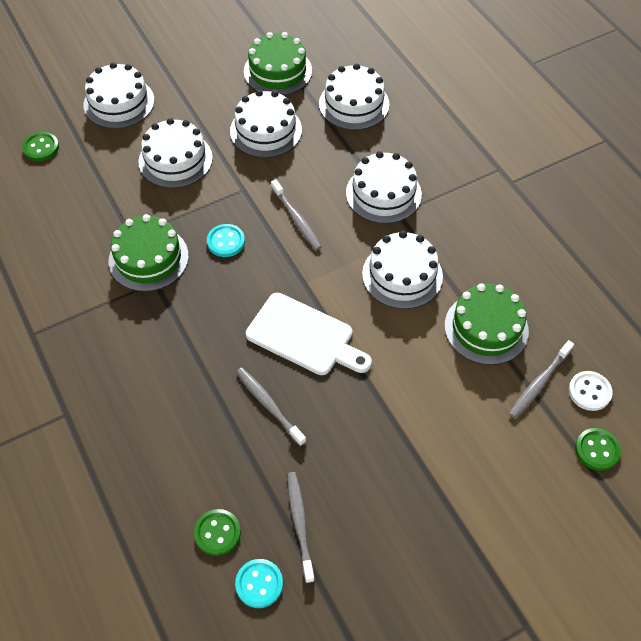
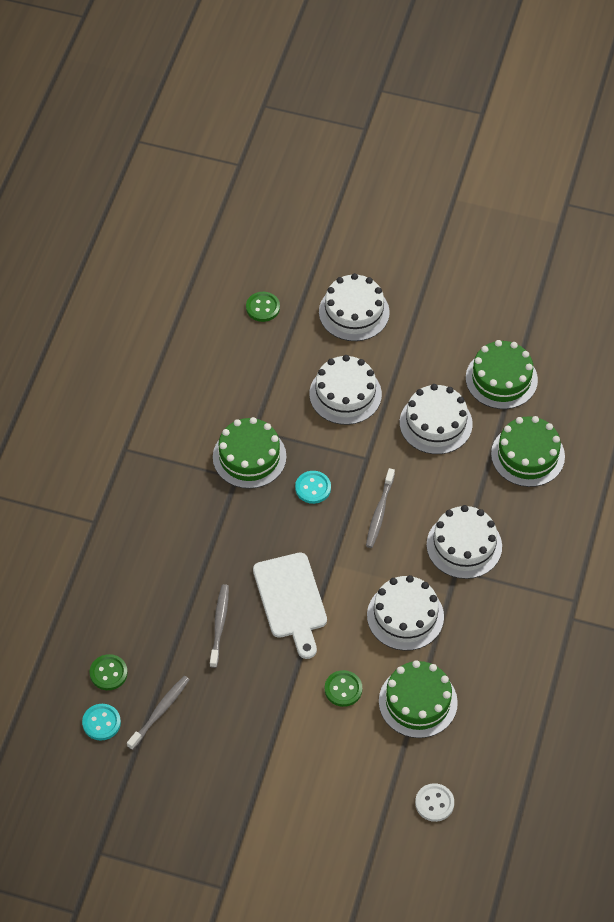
camera: 45 degrees right, 0 degrees up
(354, 104) = (527, 455): white cake -> green cake
(539, 383) = (407, 767): grey toothbrush -> none
(597, 450) = (391, 840): green button -> green button (343, 689)

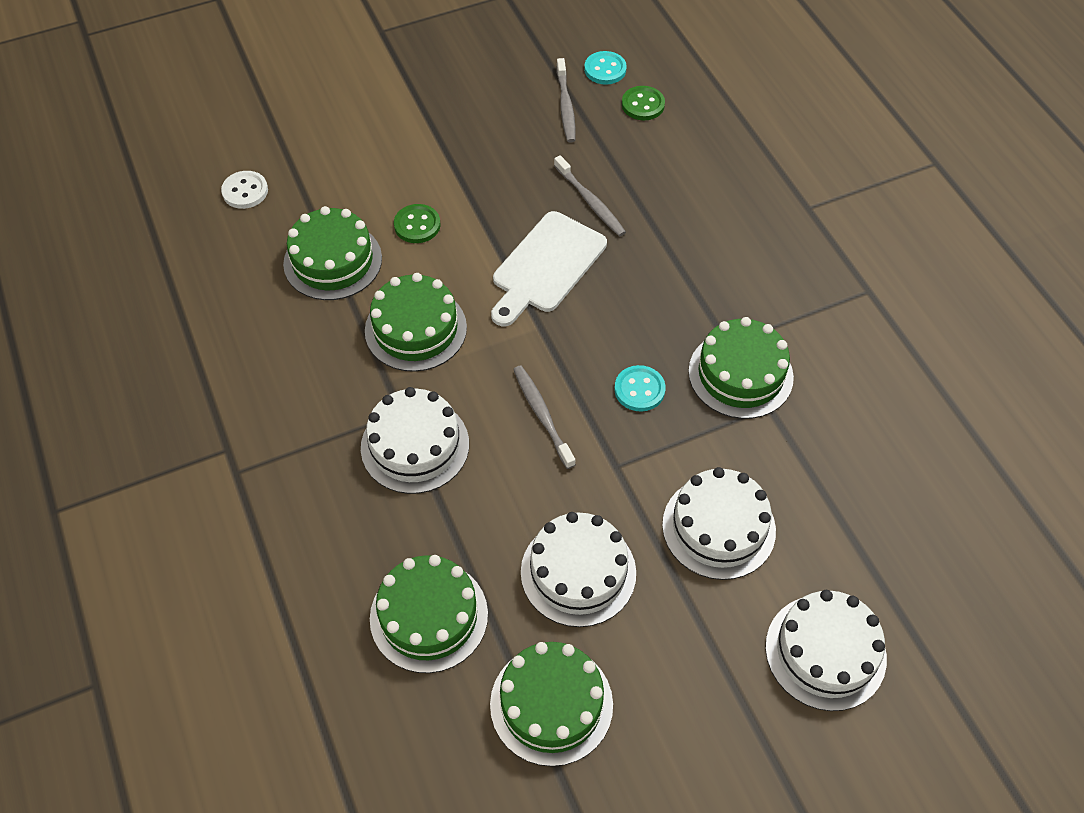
camera: 140 degrees right, 0 degrees up
(263, 307) = (933, 566): green button -> none
(291, 600) = (546, 266): white cutting board -> white cutting board turned 90 degrees counterclockwise
(405, 616) = (415, 329): white cake -> green cake

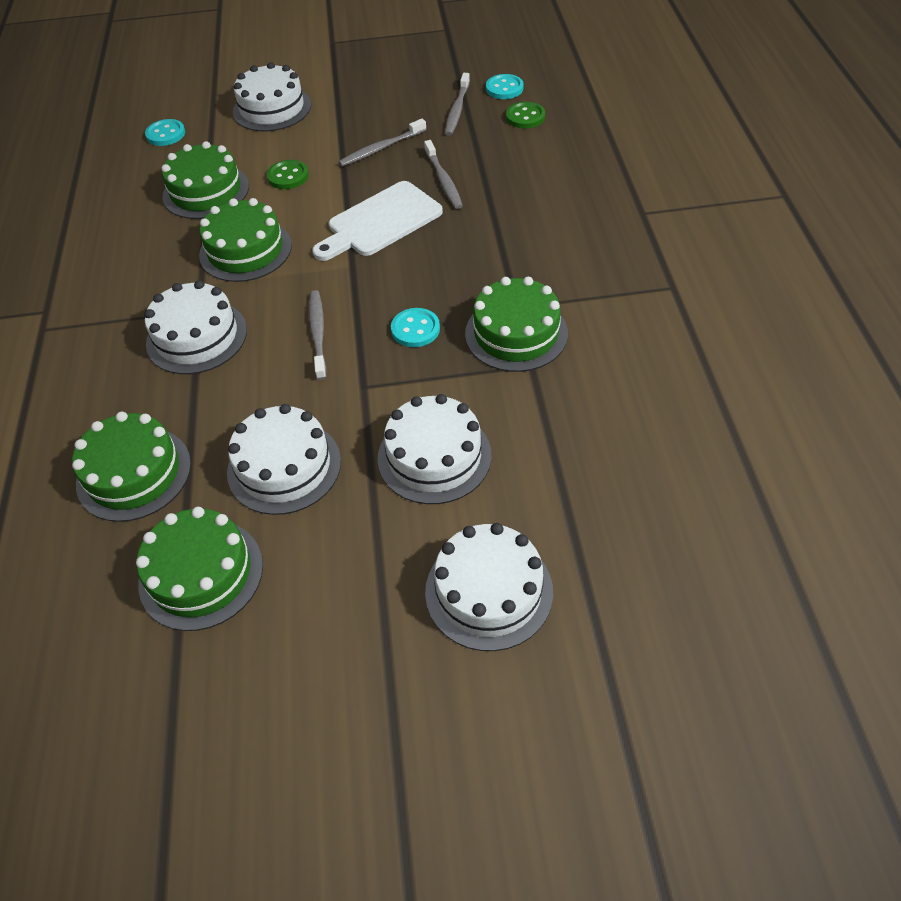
camera: 20 degrees right, 5 degrees down
(245, 191) = (166, 134): white button -> turquoise button
(354, 136) = (272, 108): none -> white cake
(504, 171) = (381, 148): none -> grey toothbrush

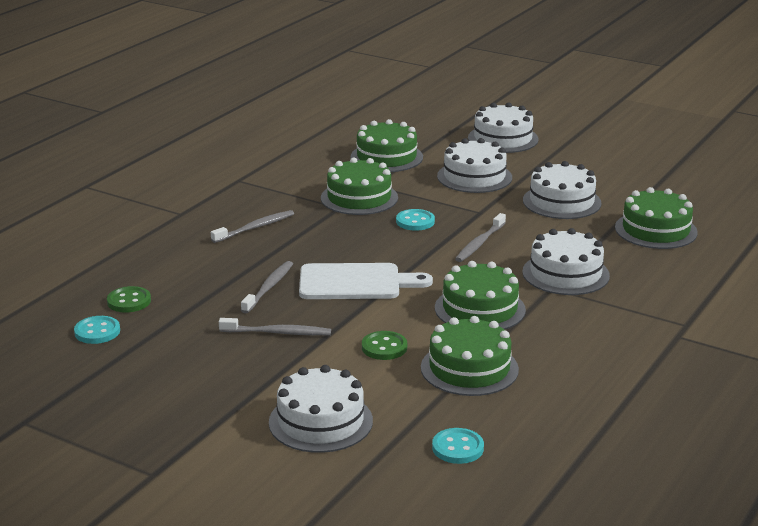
camera: 145 degrees left, 25 degrees down
(201, 574) = (640, 186): green cake -> green cake (386, 157)
(457, 110) = (167, 333): grey toothbrush -> grey toothbrush (255, 227)

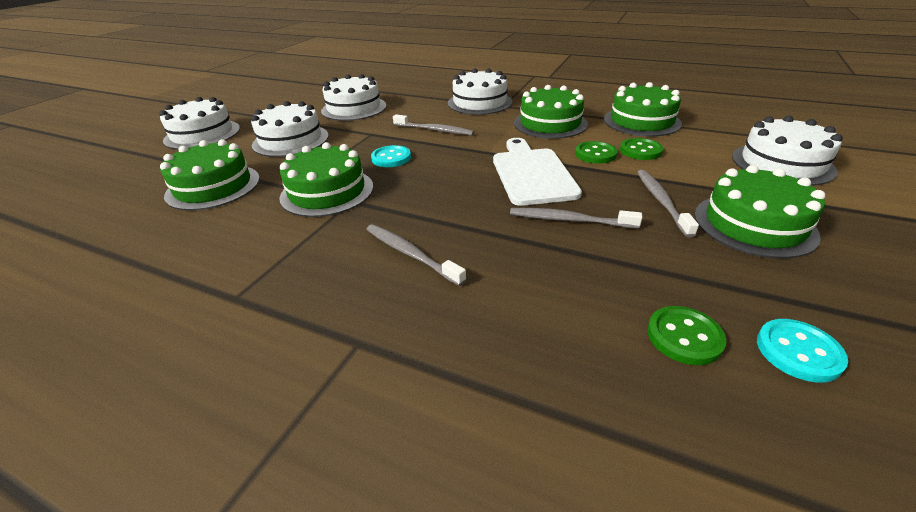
camera: 95 degrees left, 10 degrees up
(385, 321) = (595, 154): none -> green button
(457, 448) = (746, 118): turquoise button -> none
(656, 230) = (404, 83): green cake -> green cake (754, 224)

